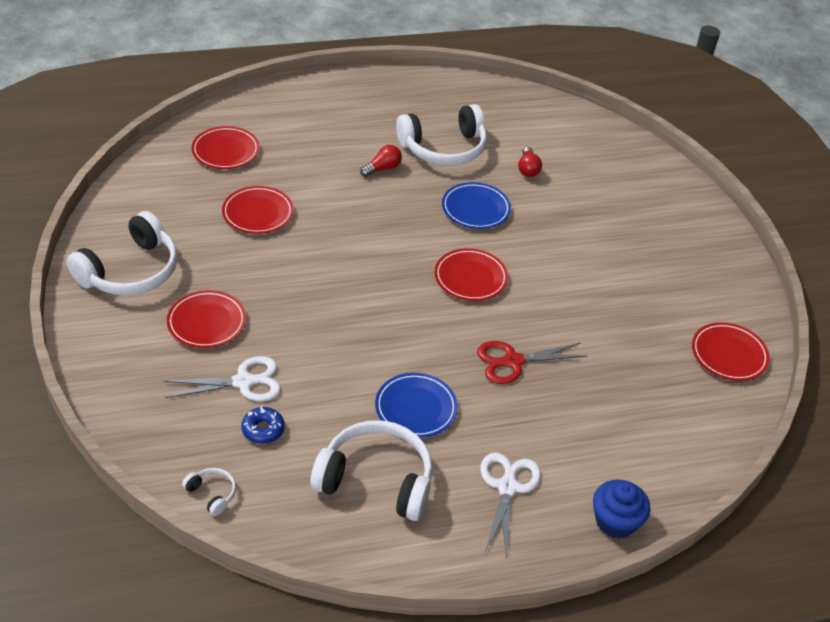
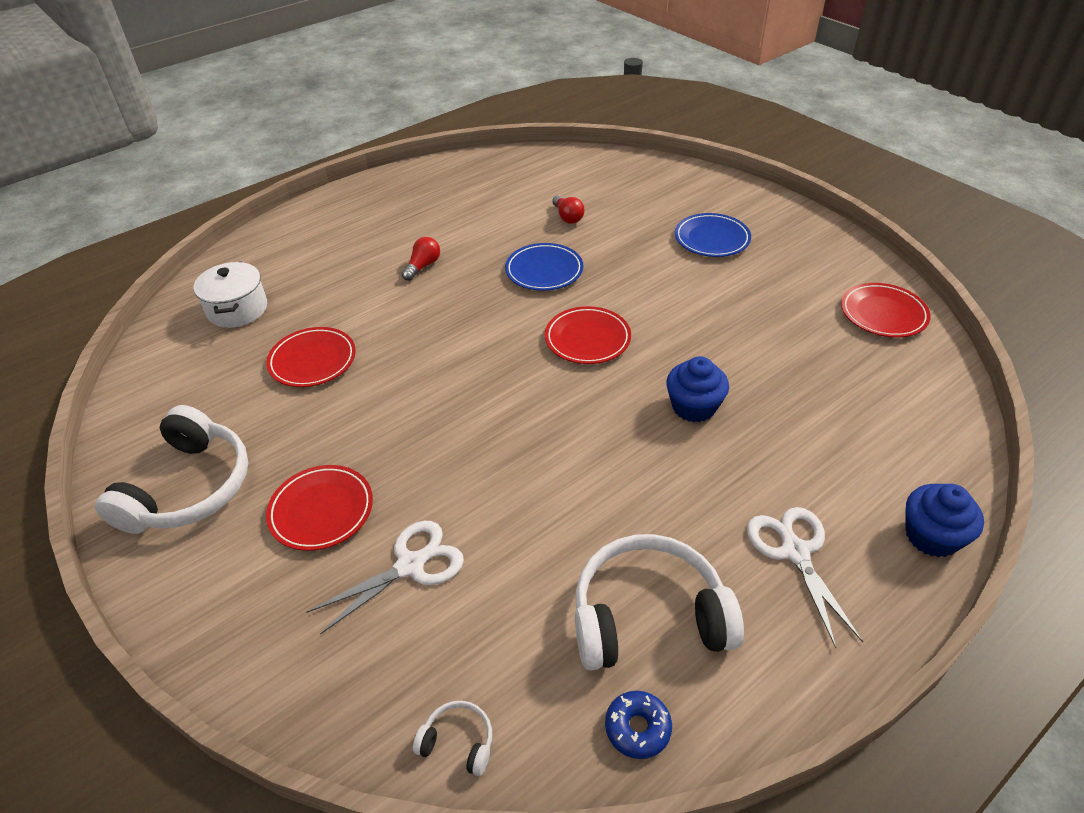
camera: 20 degrees left, 0 degrees up
(225, 151) = (237, 309): red plate -> white pot
(263, 429) = (471, 617): blue donut -> blue donut (637, 728)
(416, 408) = (631, 505): blue plate -> blue plate (712, 239)
(444, 148) = (473, 226): white headphones -> none
(513, 361) = (693, 407): red scissors -> blue cupcake

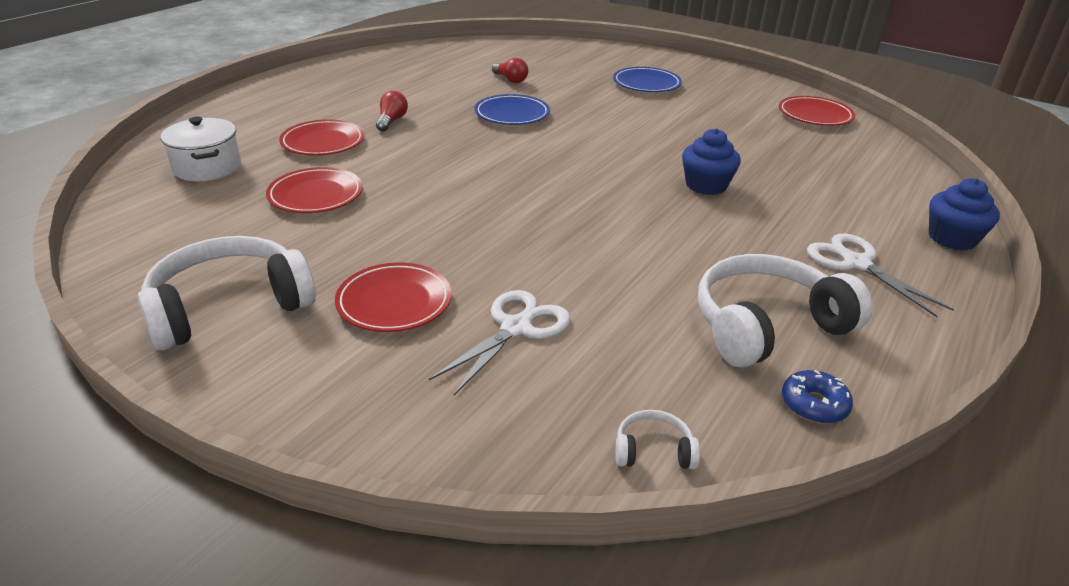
camera: 20 degrees left, 10 degrees down
(189, 488) = (229, 307): white headphones -> white headphones turned 120 degrees counterclockwise
(587, 339) = (582, 153): red plate -> red plate (323, 142)

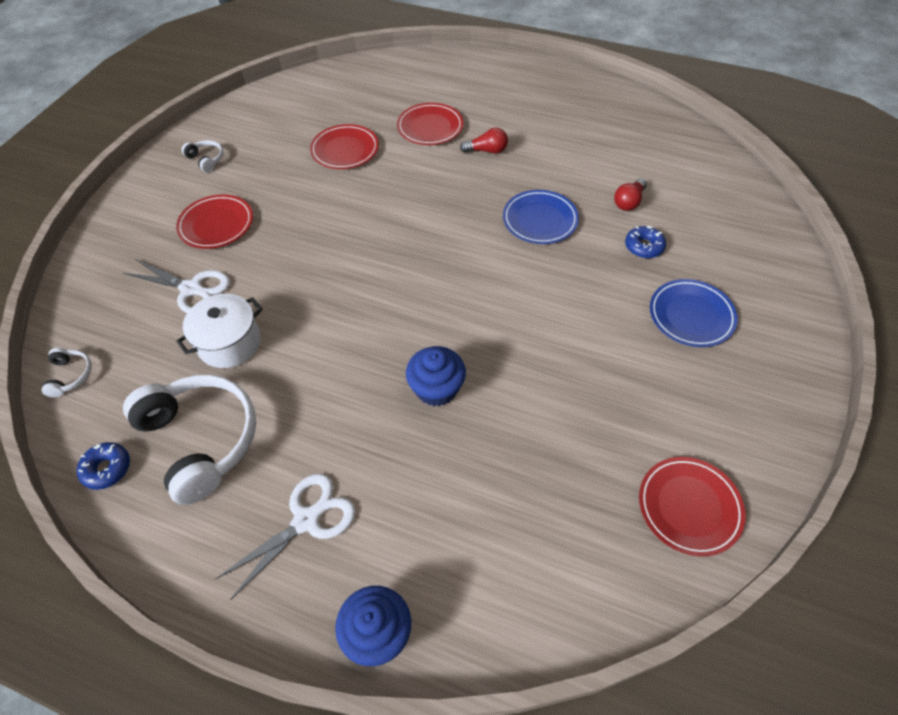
camera: 80 degrees right, 20 degrees up
(207, 167) = (370, 91): white pot -> white pot (229, 343)
(229, 307) = (206, 159): white headphones -> white headphones, size x0.43
(567, 84) = (644, 247): none -> blue donut

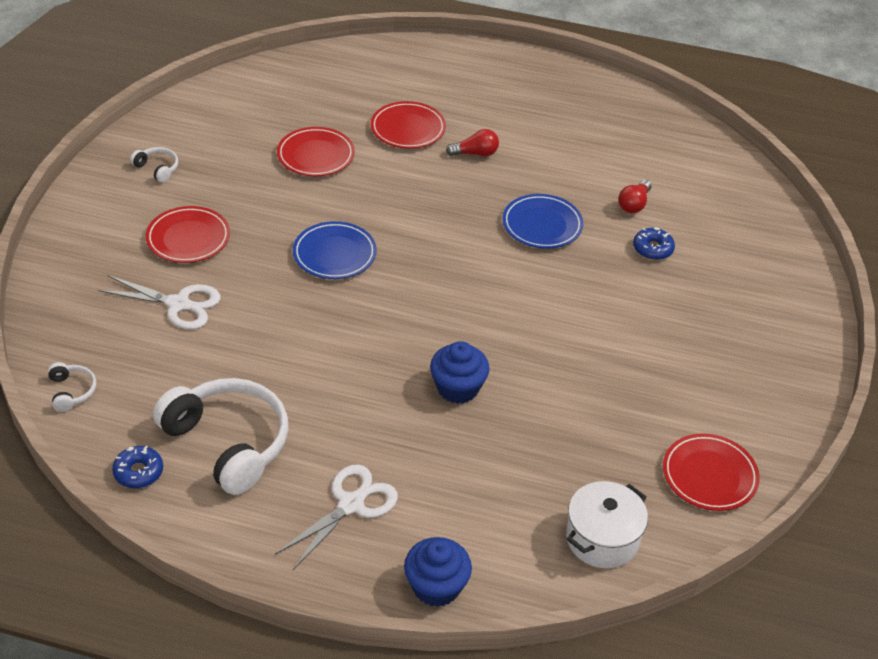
camera: 10 degrees left, 10 degrees down
(229, 343) = (234, 354): white pot -> white pot (602, 538)
(691, 316) = (703, 313): blue plate -> blue plate (334, 254)

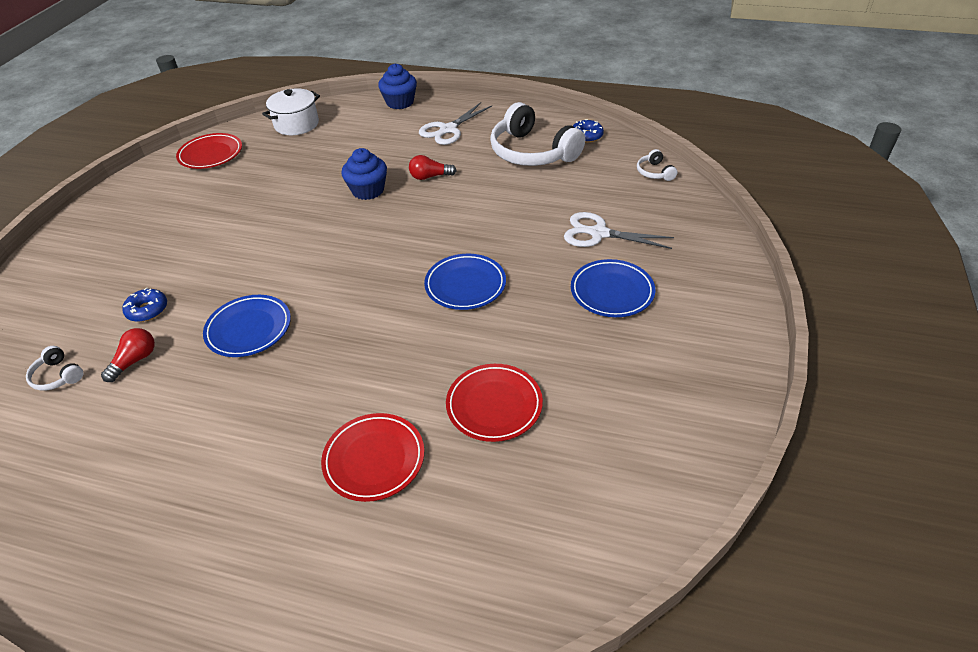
camera: 175 degrees left, 0 degrees up
(157, 168) = (679, 373): white headphones -> white headphones (57, 376)
(188, 238) = (612, 292): red plate -> blue plate
(475, 153) = (293, 422): red light bulb -> red light bulb (430, 177)

